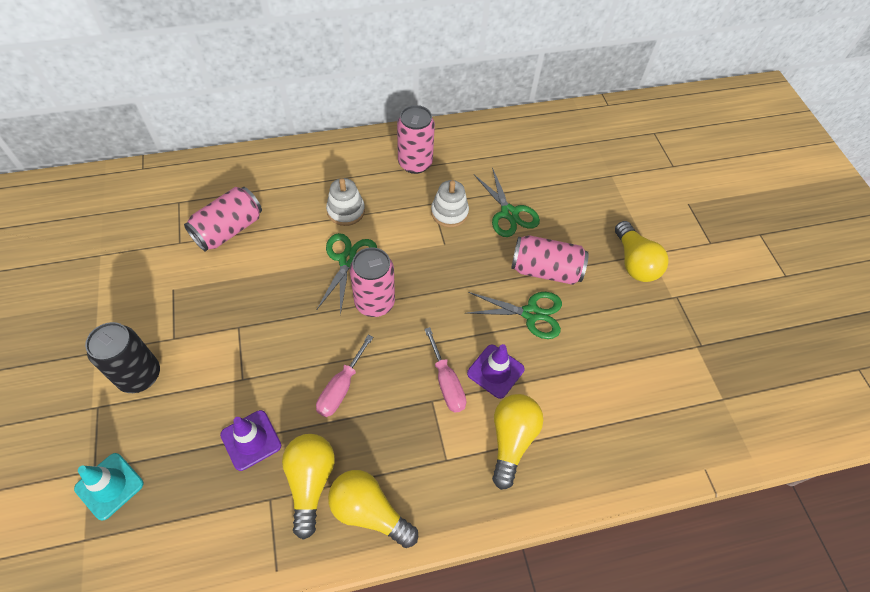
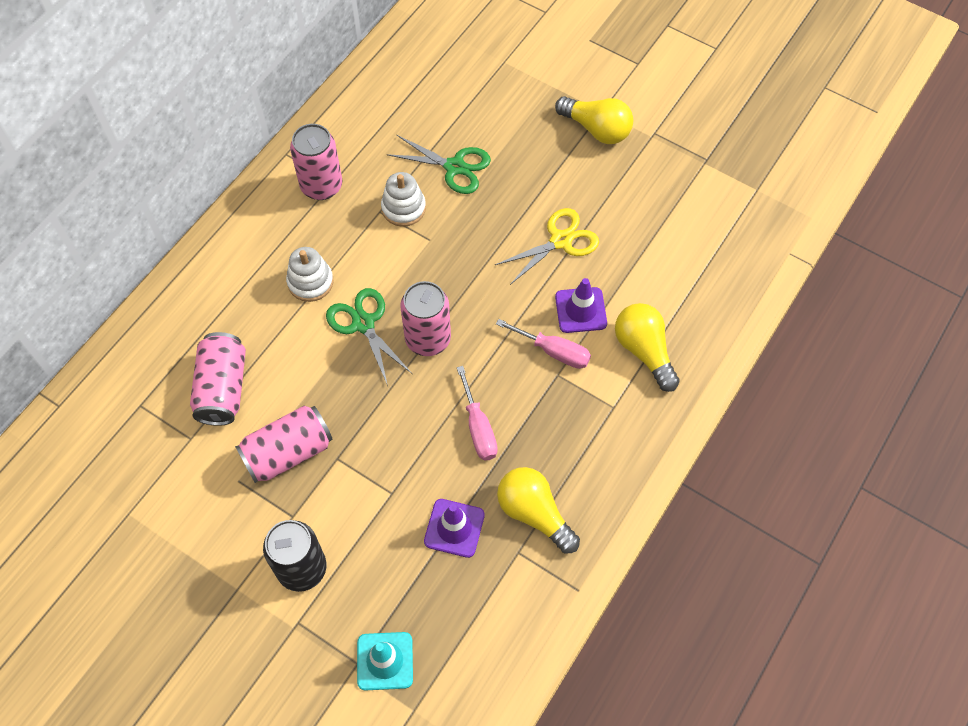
camera: 40 degrees left, 5 degrees up
(369, 512) = (599, 492): yellow light bulb -> none
(531, 314) = (560, 241): green scissors -> yellow scissors
(545, 270) = (535, 194): pink can -> pink can (288, 452)

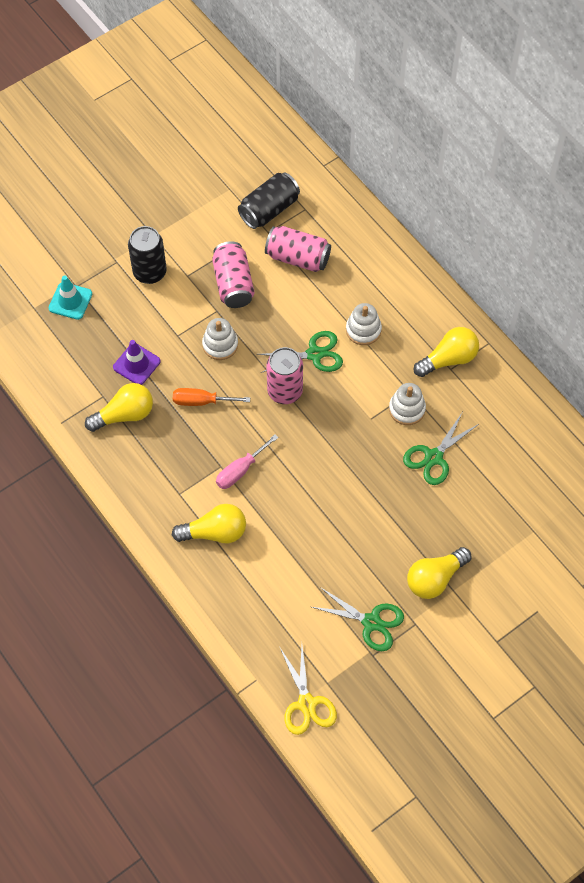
camera: 110 degrees right, 0 degrees up
(152, 449) = (269, 209): none -> black can
(321, 186) = (448, 359): pink can -> yellow light bulb
(388, 435) = (220, 345): none -> white stacking toy
(478, 428) = (201, 401): pink screwdriver -> orange screwdriver
(560, 241) = (334, 510): yellow scissors -> yellow scissors (306, 703)
(580, 310) = (267, 501): purple traffic cone -> none
(672, 170) = (371, 622): none -> green scissors

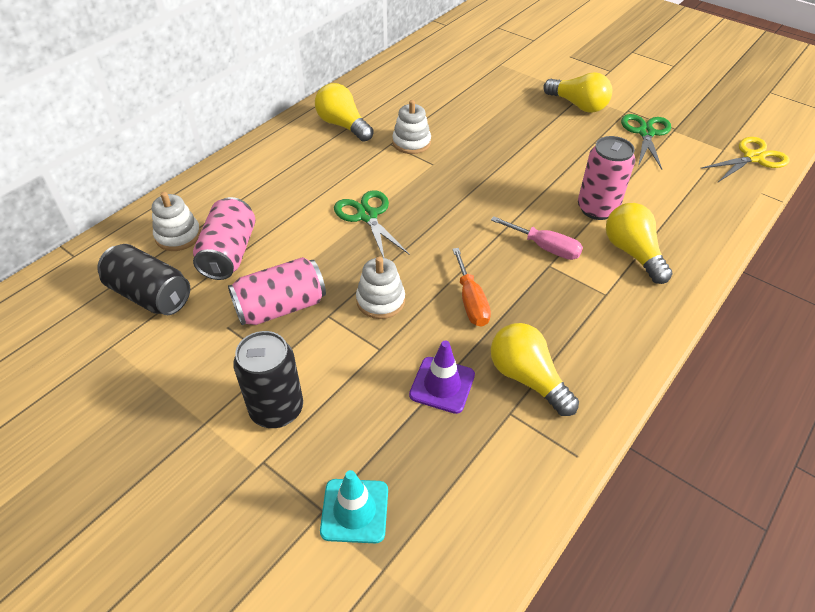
camera: 105 degrees left, 15 degrees down
(285, 391) = (426, 230): pink can -> pink can (597, 209)
(363, 330) = (323, 184): white stacking toy -> white stacking toy (178, 236)
(433, 457) = (457, 120): green scissors -> none

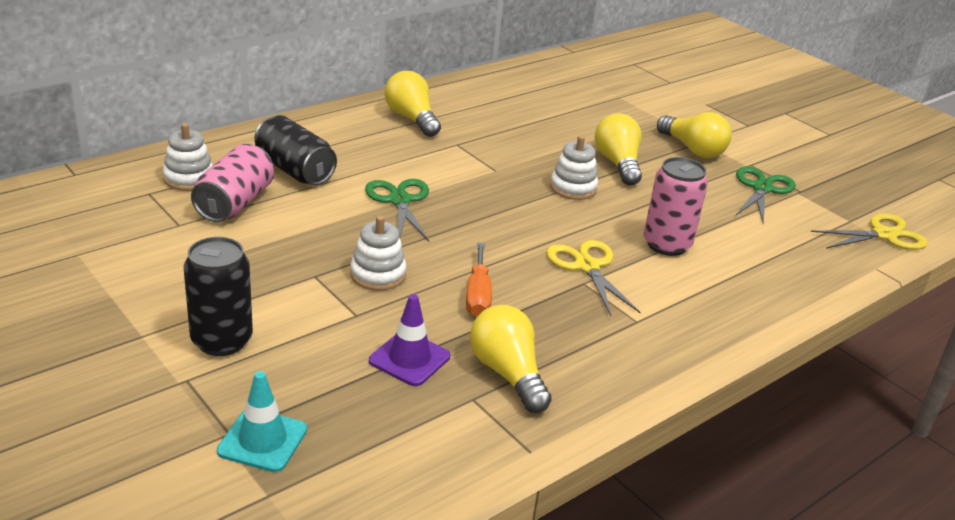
camera: 10 degrees right, 15 degrees down
(150, 295) = (136, 221): black can -> black can (294, 170)
(281, 307) = (268, 258): pink can -> none
(411, 143) = (481, 147): white stacking toy -> white stacking toy (573, 188)
(545, 247) = (587, 266): pink screwdriver -> yellow scissors
(632, 253) = (688, 291): yellow light bulb -> yellow light bulb (618, 164)

